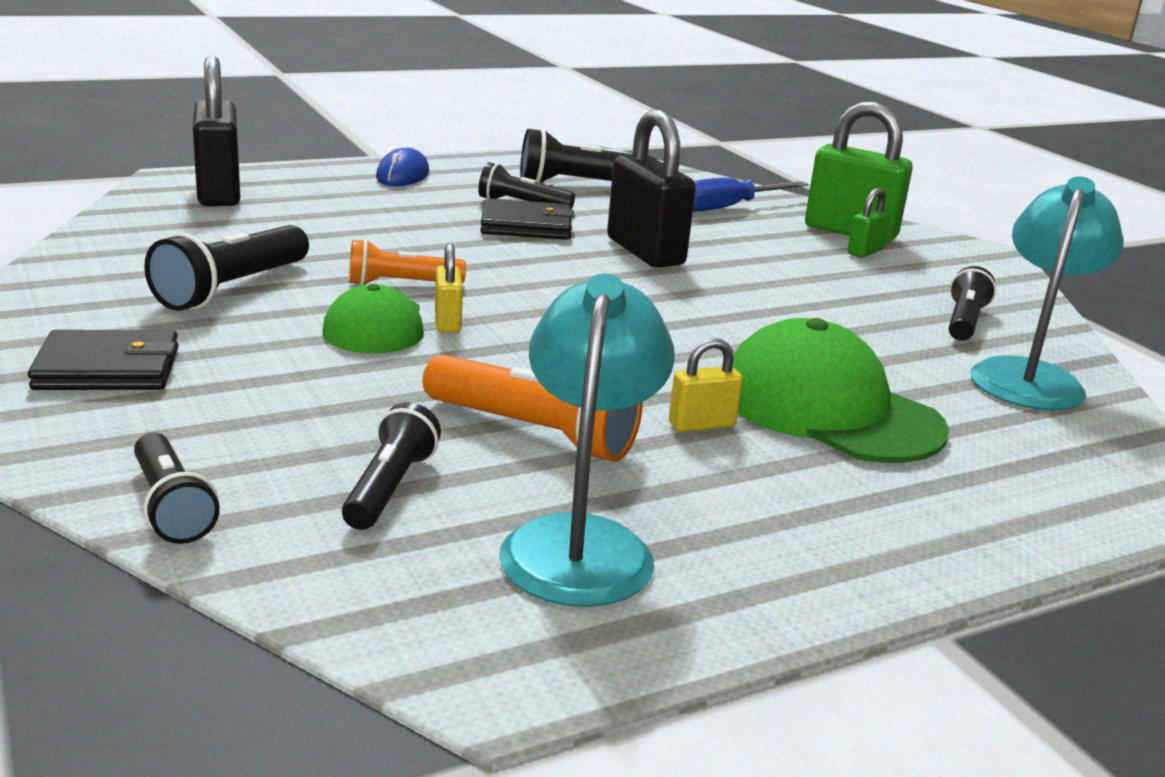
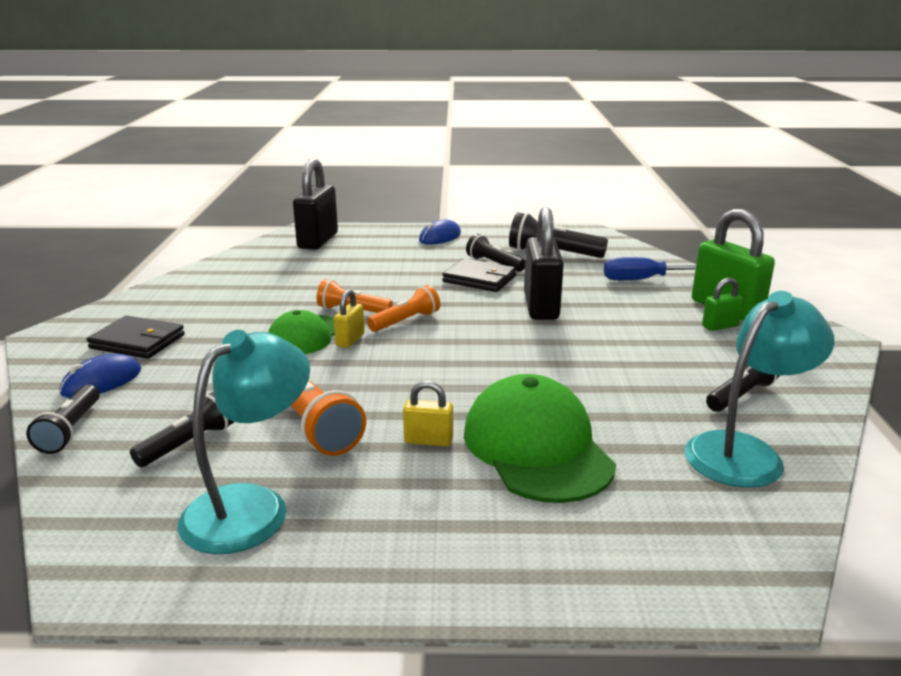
camera: 30 degrees right, 0 degrees up
(126, 433) = (102, 381): none -> blue mouse
(231, 289) = (254, 302): black flashlight -> none
(494, 289) = (406, 321): none -> orange flashlight

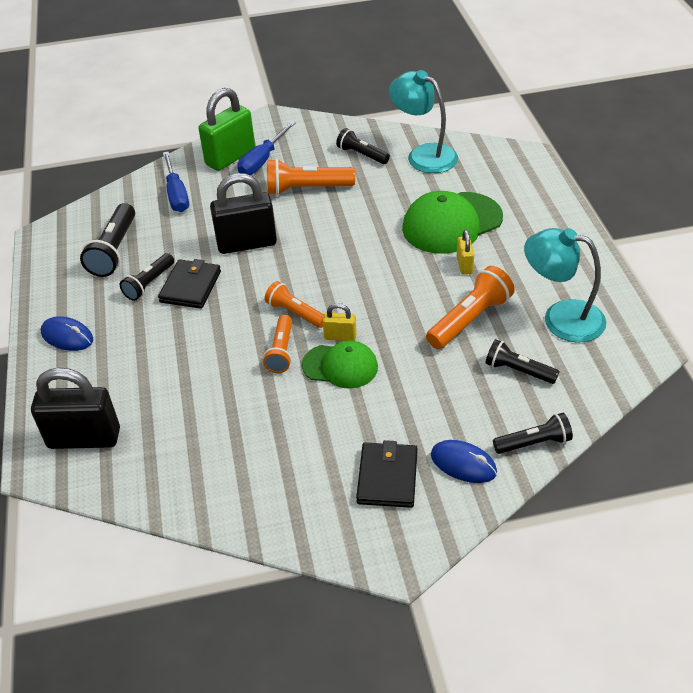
camera: 100 degrees left, 20 degrees up
(648, 347) = (307, 189): none -> orange flashlight
(720, 326) = (262, 160): green padlock -> blue screwdriver

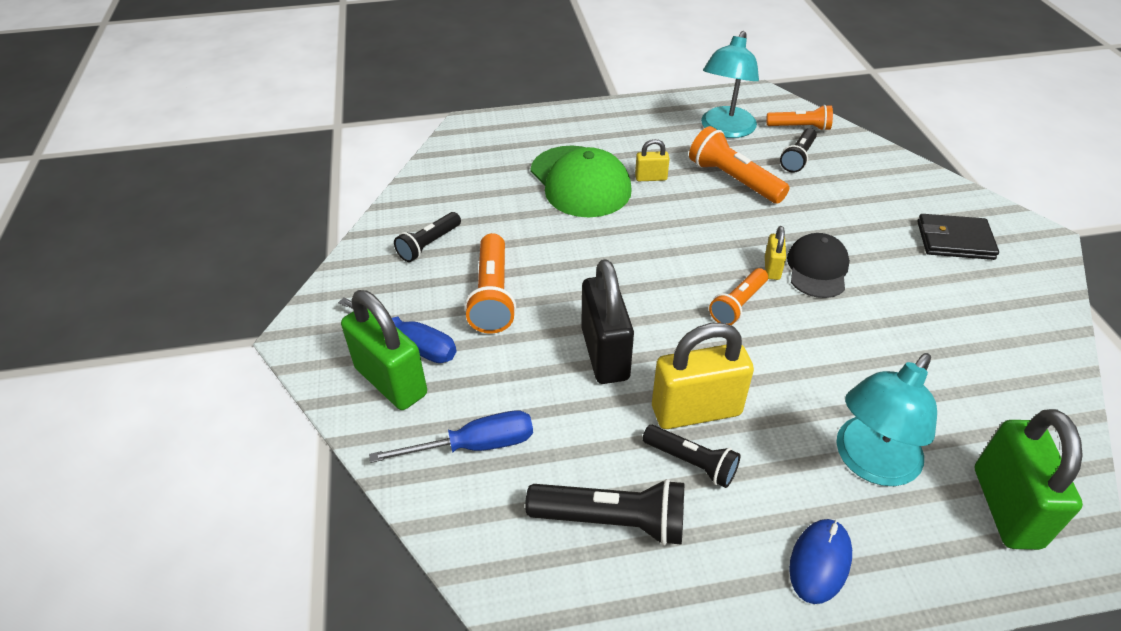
camera: 90 degrees left, 0 degrees up
(84, 438) = (1006, 507): black padlock -> green padlock
(191, 287) = (696, 411): black wallet -> yellow padlock
(281, 351) = (804, 316): orange flashlight -> orange flashlight (800, 127)
(340, 366) = (817, 269): green cap -> black cap
(423, 155) = (445, 195): turquoise lamp -> turquoise lamp (870, 463)
(463, 464) = (920, 195): blue mouse -> none
(534, 443) = (882, 157): black flashlight -> none

